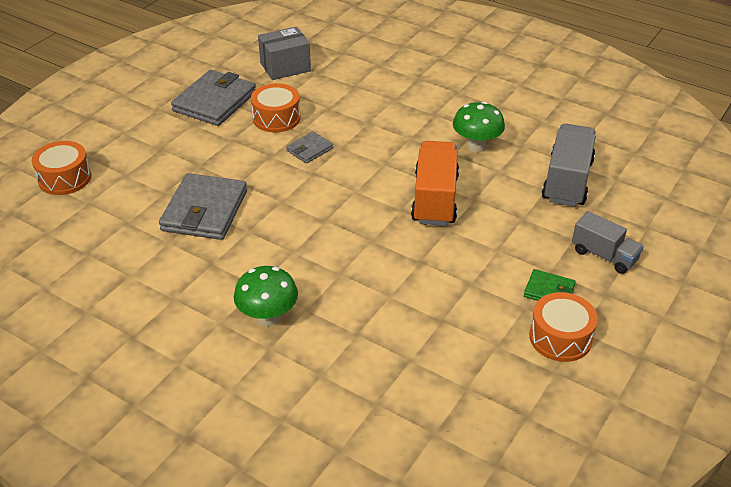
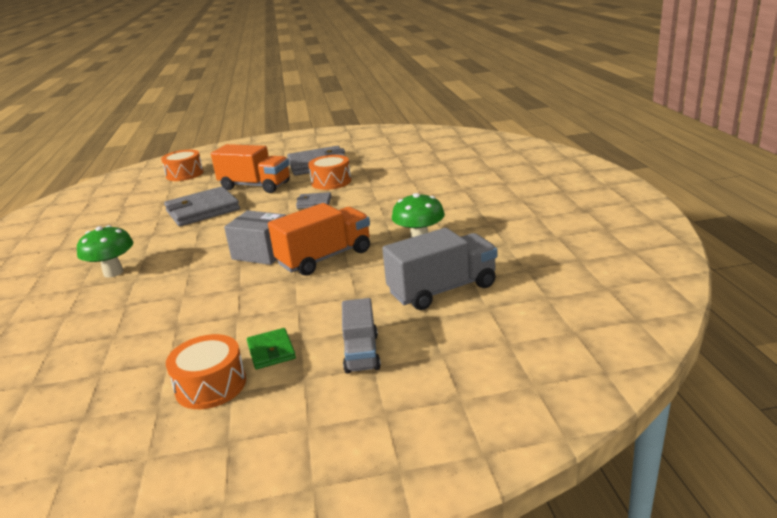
camera: 50 degrees right, 15 degrees down
(199, 157) = (255, 186): none -> orange truck
(285, 67) = (391, 159): grey box -> grey box (262, 253)

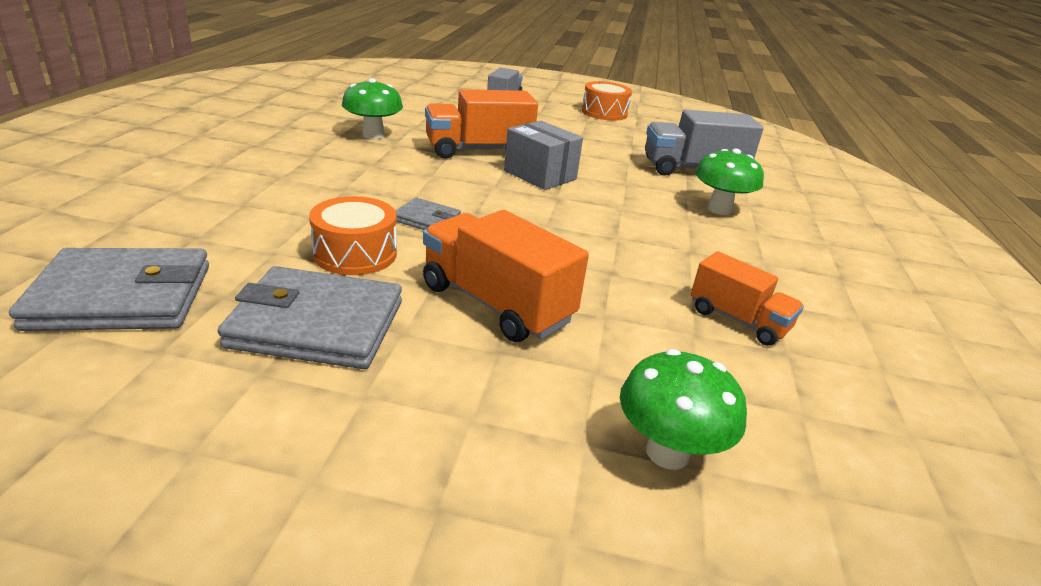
camera: 165 degrees left, 5 degrees up
(140, 211) = (738, 320): none -> orange truck
(184, 174) = (667, 452): orange drum -> green mushroom
(202, 210) = (611, 273): grey wallet -> grey wallet (122, 297)
(271, 351) = (561, 114): green wallet -> none
(442, 290) = (413, 105): grey truck -> grey truck (693, 169)

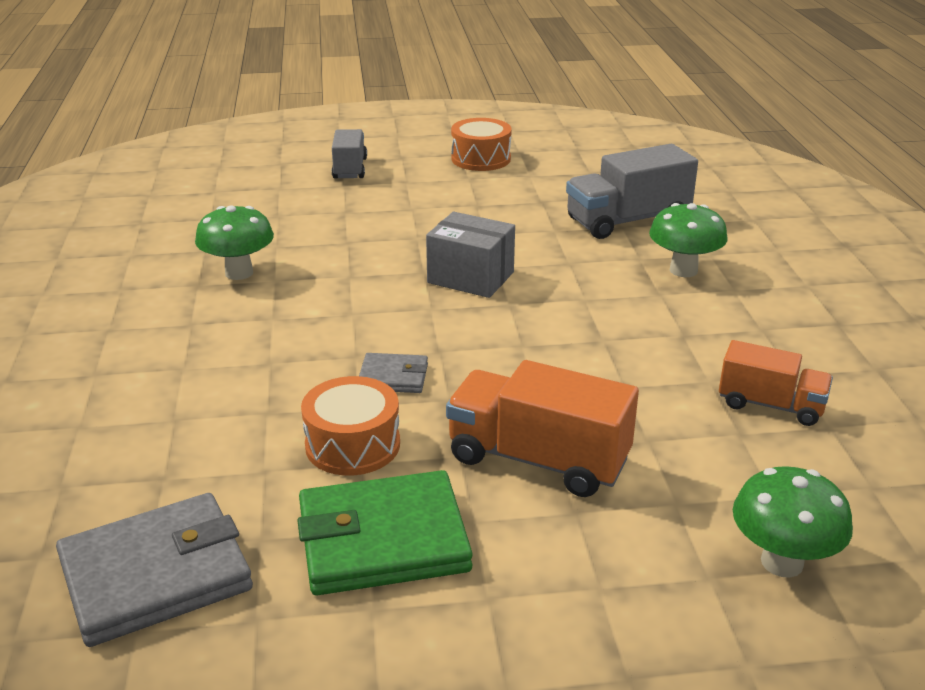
camera: 15 degrees left, 0 degrees up
(317, 324) = (383, 539): grey wallet -> green wallet
(478, 150) = (378, 260): orange truck -> none

